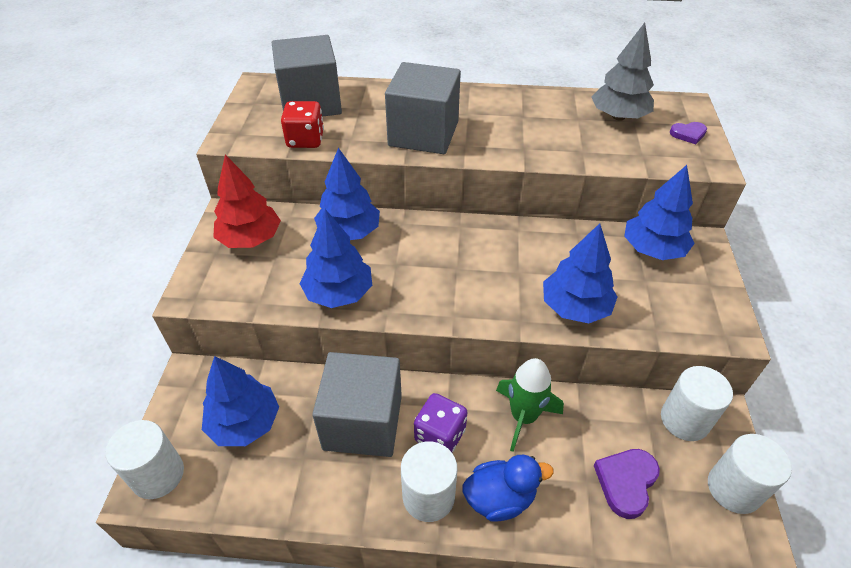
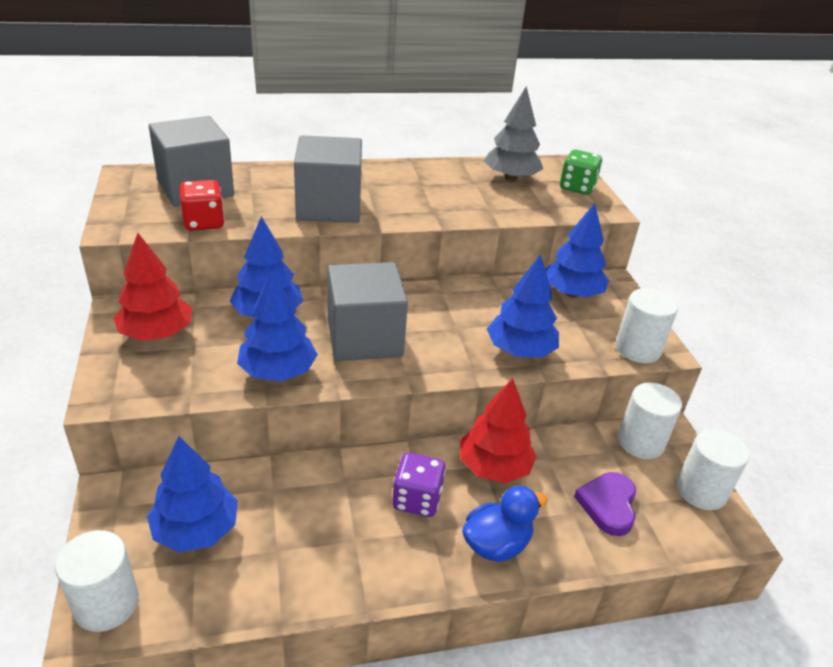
camera: 20 degrees left, 10 degrees down
(363, 422) = (331, 503): grey cube -> grey cube (364, 338)
(428, 496) = (424, 558): white cylinder -> white cylinder (638, 349)
(523, 417) = (494, 467): green rocket -> red tree
(688, 134) = (577, 187): purple heart -> green dice

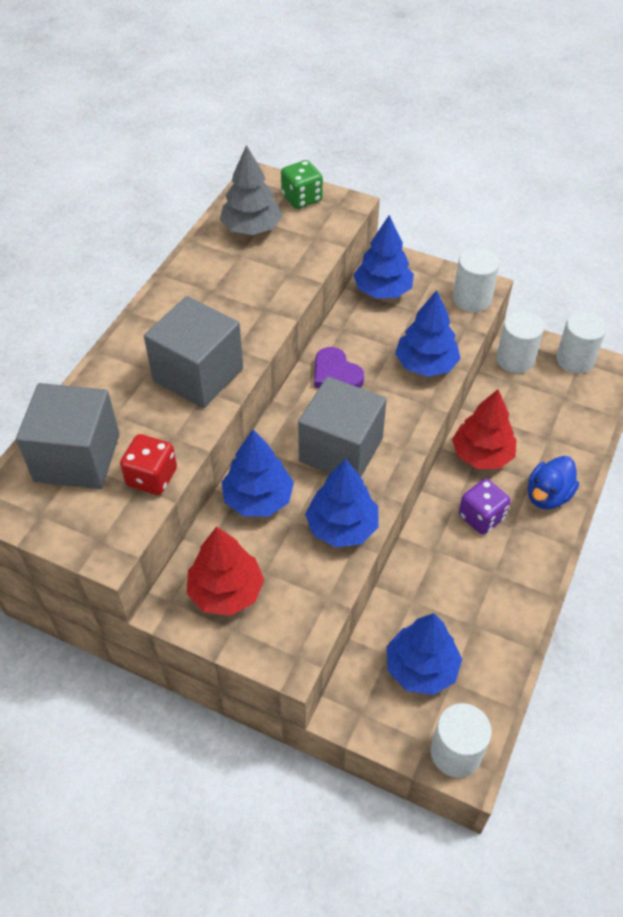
camera: 50 degrees left, 15 degrees up
(496, 544) = (547, 495): blue duck -> blue duck turned 150 degrees counterclockwise
(608, 505) = (555, 415): purple heart -> purple heart (336, 374)

